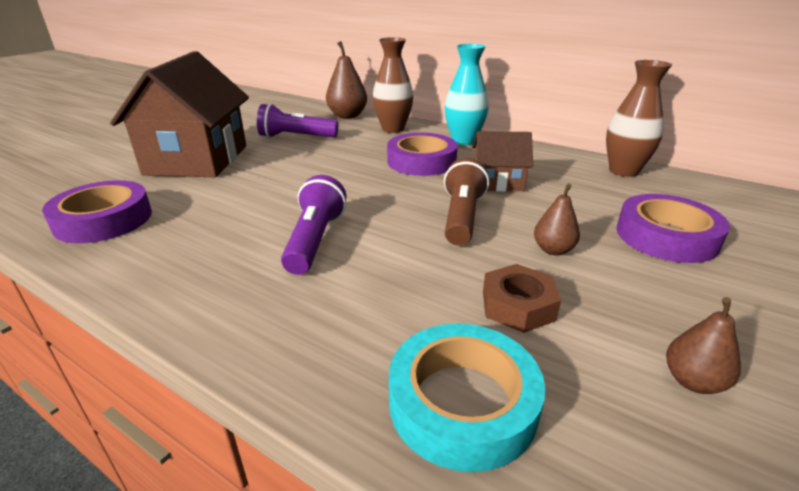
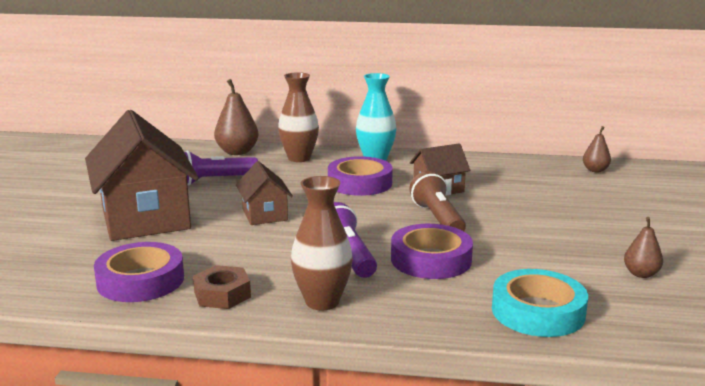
camera: 25 degrees left, 10 degrees down
(295, 176) = (264, 214): none -> brown house
(518, 306) = (525, 262): brown nut -> brown nut (222, 294)
(553, 250) = (518, 227): brown pear -> brown pear (595, 170)
(623, 171) = (521, 164): brown vase -> brown vase (322, 301)
(666, 236) = (580, 204): purple tape -> purple tape (431, 259)

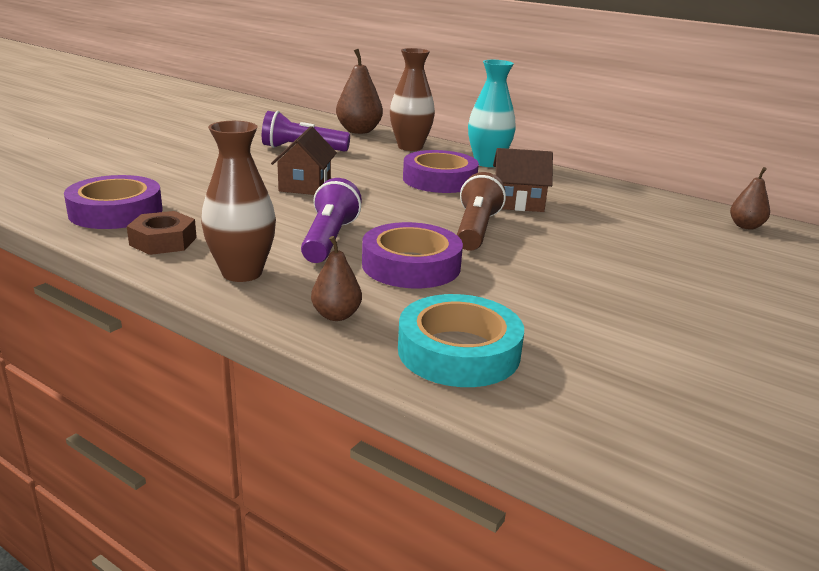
camera: 25 degrees right, 5 degrees up
(145, 218) = (198, 165): brown house -> none
(641, 274) = (655, 350): brown pear -> brown pear (336, 315)

